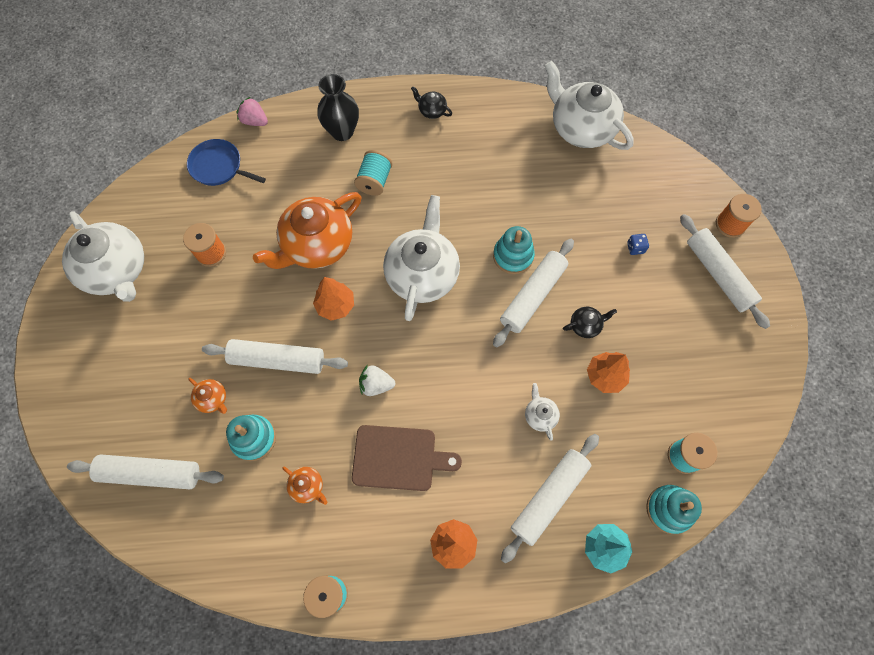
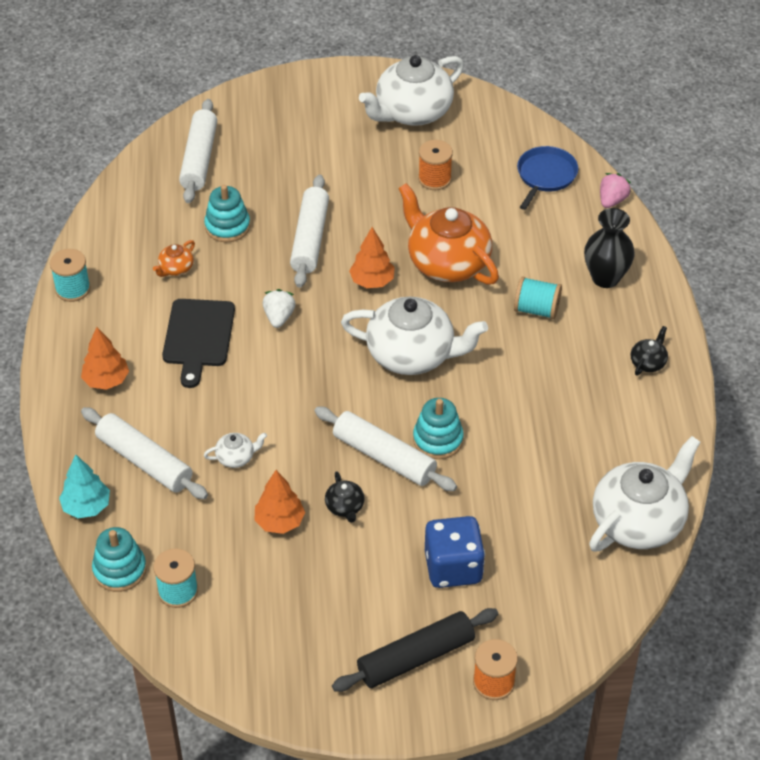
camera: 90 degrees right, 20 degrees down
(213, 399) = (270, 194): orange teapot -> none
(399, 458) = (198, 337): brown cutting board -> black cutting board
(635, 248) = (453, 567): blue dice -> blue dice, size x2.48
(718, 275) = (415, 657): white rolling pin -> black rolling pin

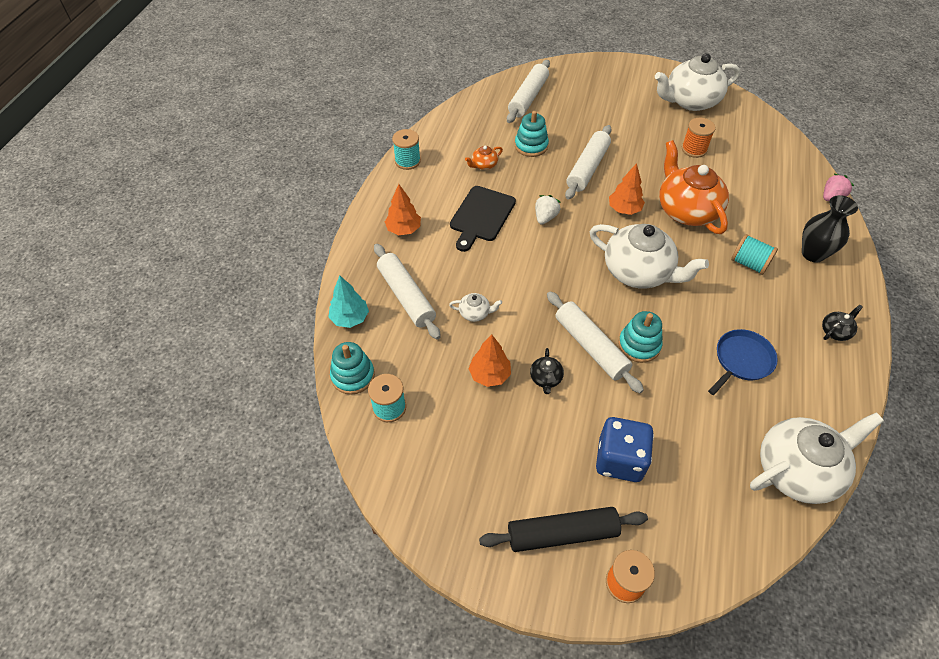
camera: 20 degrees right, 5 degrees up
(545, 176) = (781, 167): blue pan -> blue pan (741, 360)

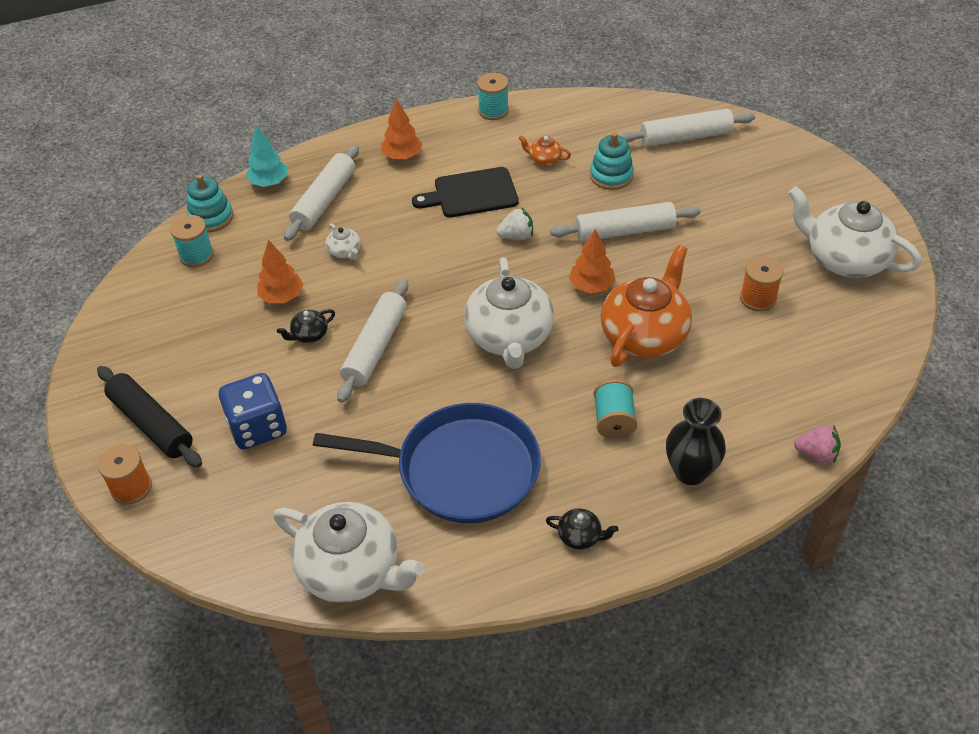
camera: 55 degrees right, 5 degrees down
(639, 345) = (409, 381): turquoise stacking toy -> none
(741, 360) = (460, 469): blue pan -> blue pan, size x1.89

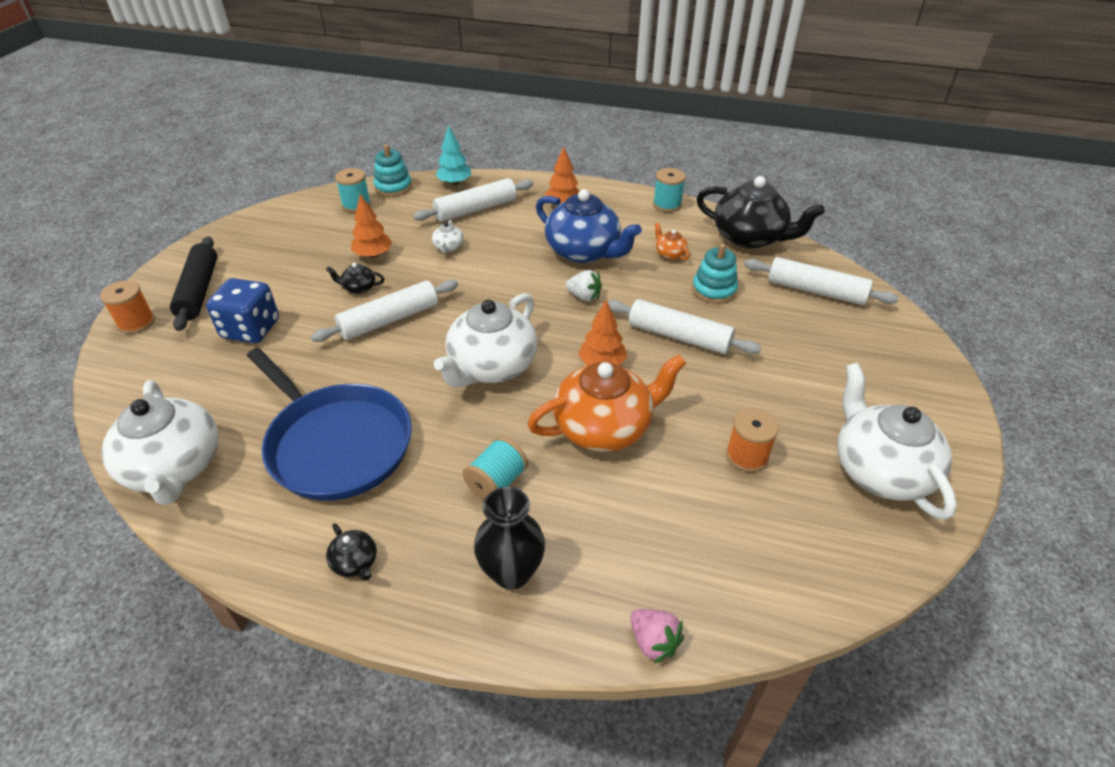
camera: 35 degrees right, 5 degrees down
(471, 194) = (584, 251): black cutting board -> blue teapot
(592, 111) = (750, 237): none -> black teapot

